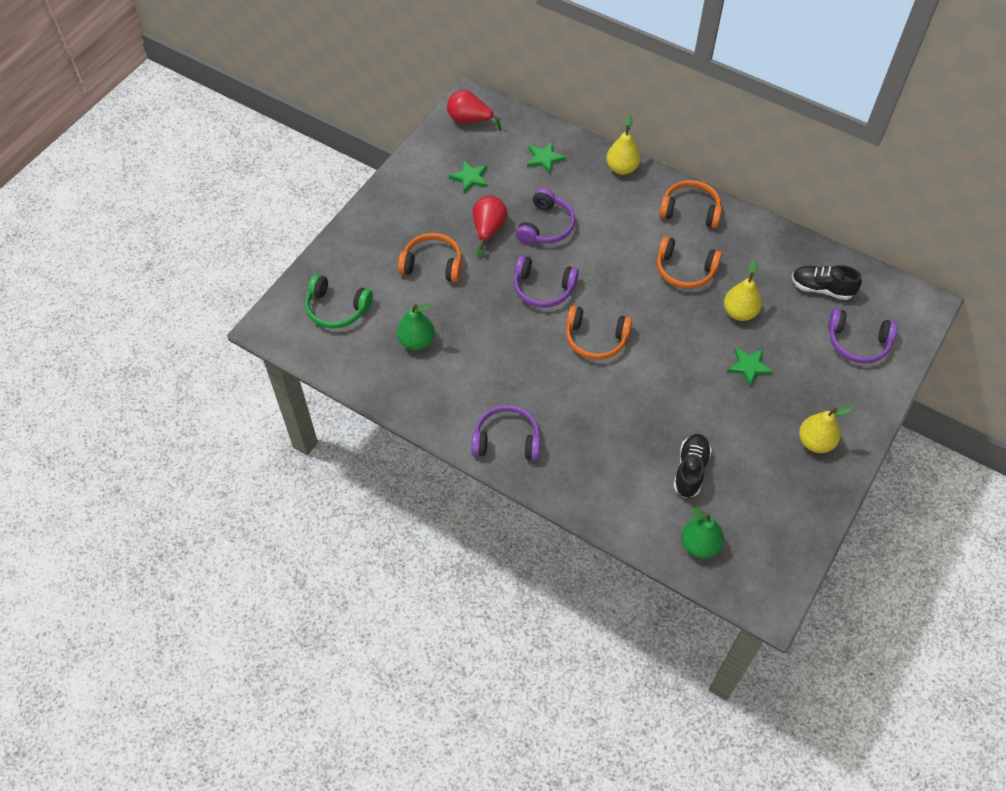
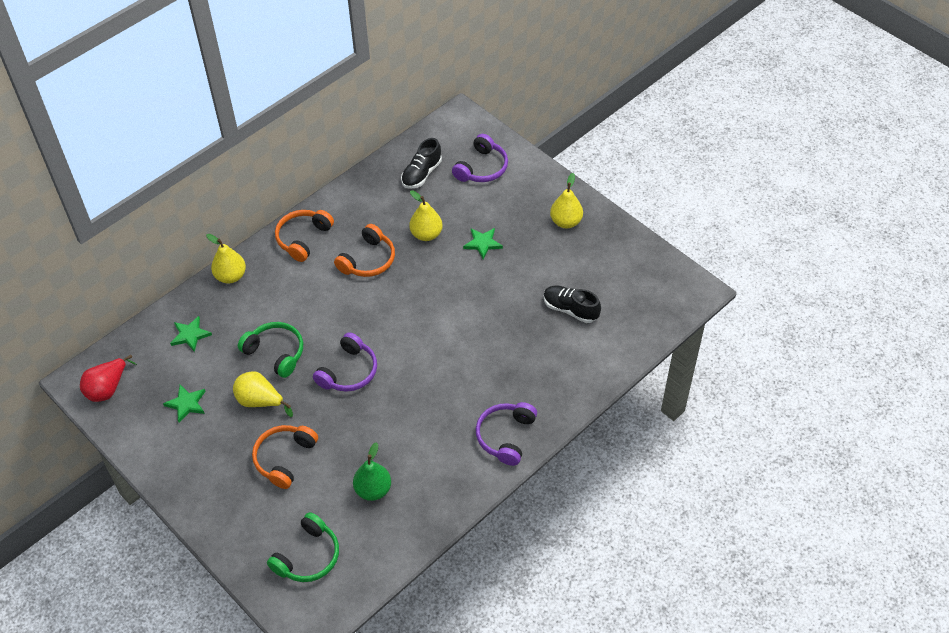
camera: 75 degrees left, 5 degrees down
(488, 229) = (260, 401): red pear -> yellow pear
(546, 226) = (275, 353): purple headphones -> green headphones
(595, 339) = (419, 344): orange headphones -> none
(699, 544) = (639, 321): green pear -> none

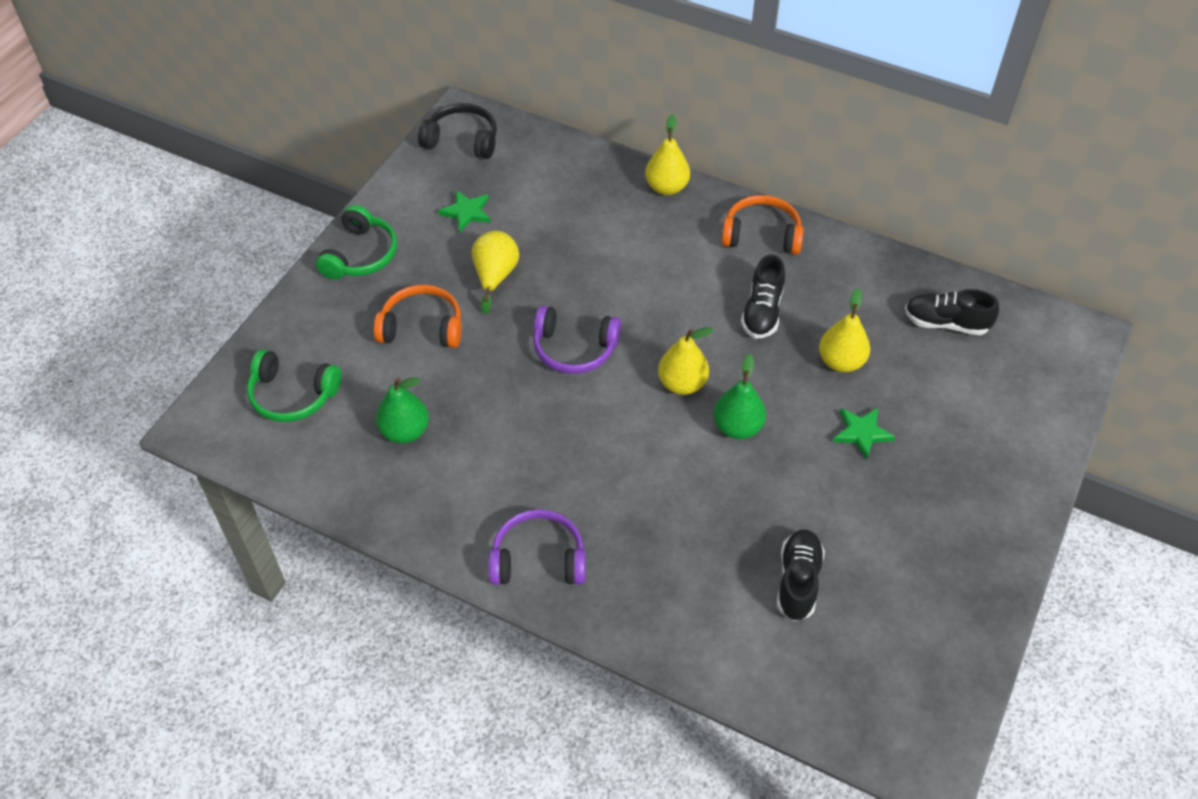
camera: 70 degrees right, 0 degrees up
(108, 388) = (462, 140): red pear -> black headphones
(190, 335) = (564, 182): green star -> none
(275, 353) = (572, 267): green headphones -> green headphones (360, 255)
(368, 260) = (762, 312): orange headphones -> black shoe
(452, 302) = (737, 427): none -> green pear
(482, 168) = (1002, 390): purple headphones -> none
(566, 222) = (964, 529): yellow pear -> yellow pear (682, 384)

